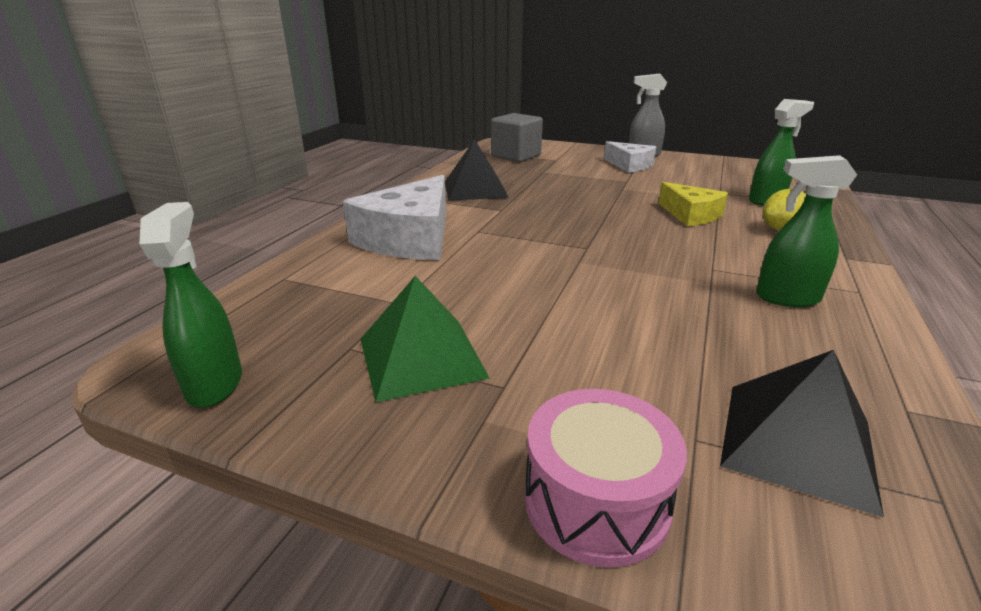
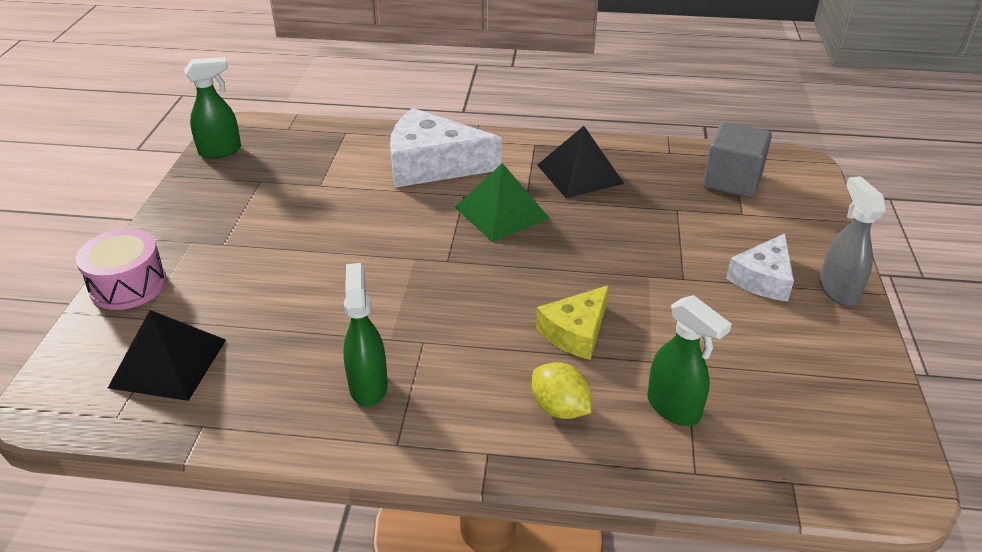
camera: 75 degrees right, 10 degrees up
(421, 357) = (251, 208): green pyramid -> green pyramid (501, 212)

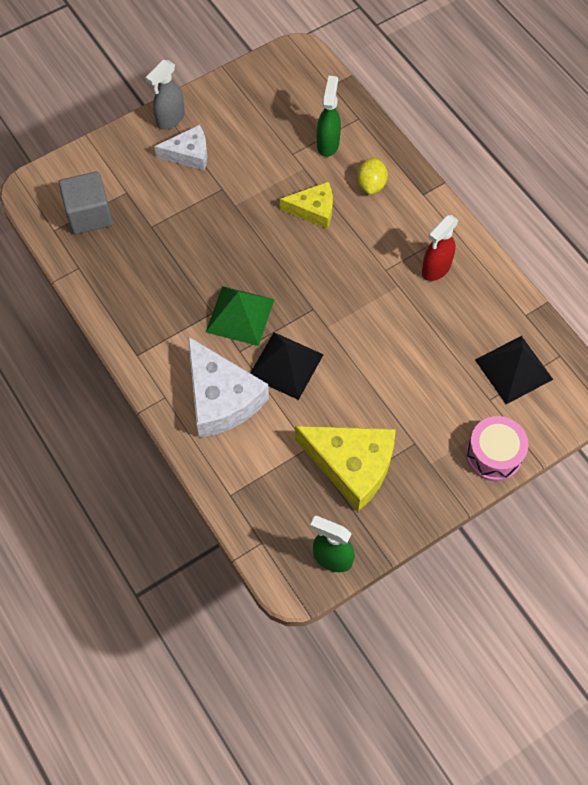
camera: 130 degrees left, 25 degrees up
(267, 198) = (351, 465): none -> yellow cheese
(368, 386) = (436, 269): green spray bottle -> red spray bottle
(580, 174) = (154, 302): black pyramid -> black pyramid (285, 365)

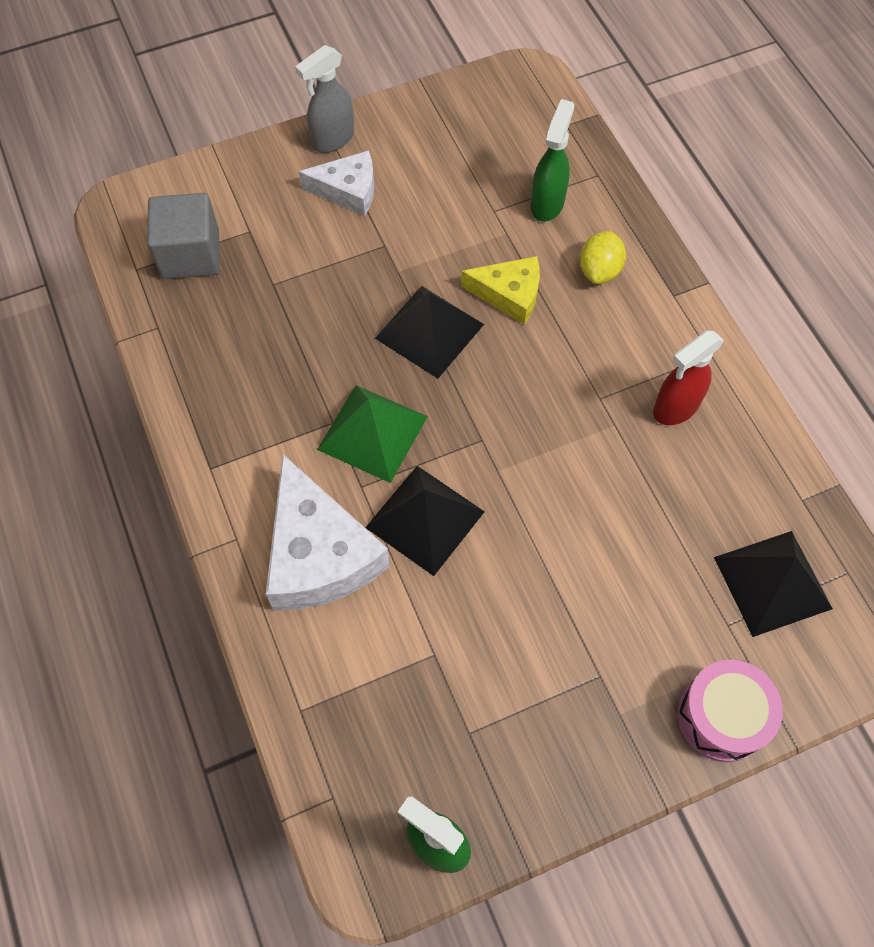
camera: 10 degrees right, 0 degrees up
(264, 242) = (429, 331): none -> black pyramid
(351, 465) = (496, 695): yellow cheese -> none

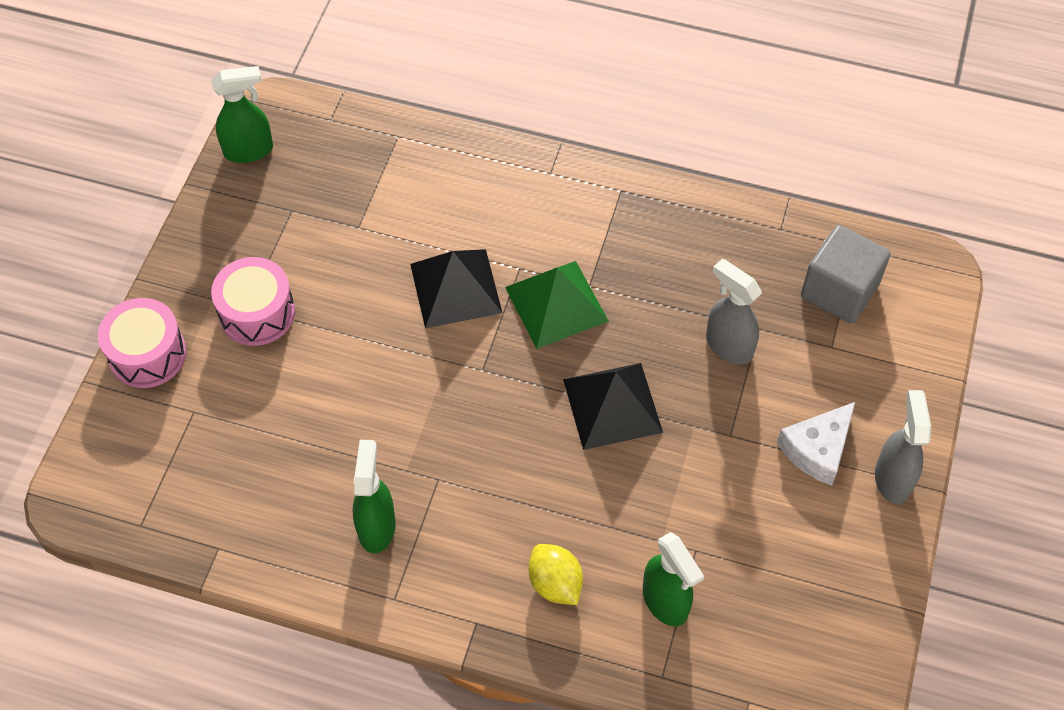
camera: 130 degrees right, 5 degrees down
(307, 293) = (728, 346): none -> grey spray bottle
(319, 554) = (492, 211): white cheese -> none
(509, 294) = (595, 491): yellow cheese -> none
(596, 660) = (257, 313): none -> pink drum
(675, 408) = (377, 526): red spray bottle -> green spray bottle
(772, 582) = (188, 466): black pyramid -> none

